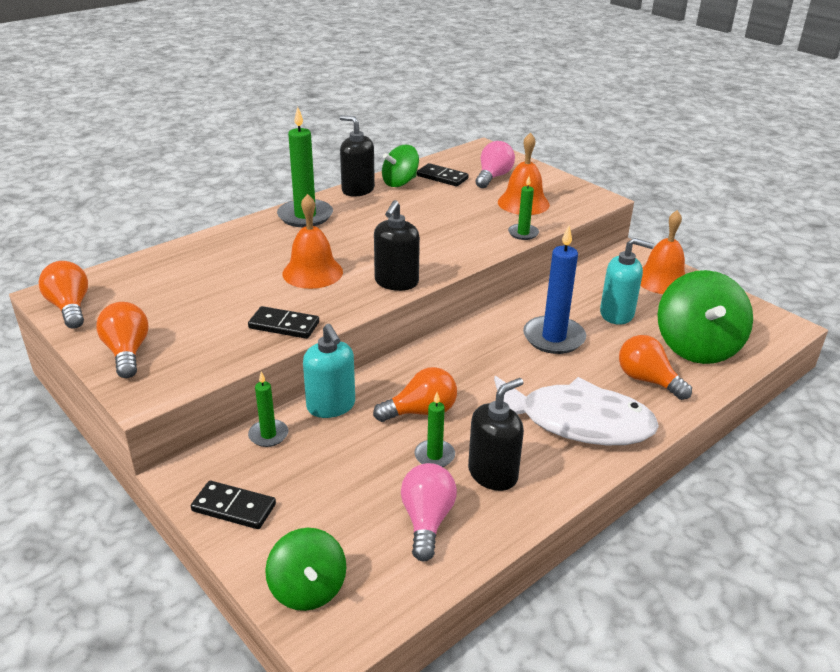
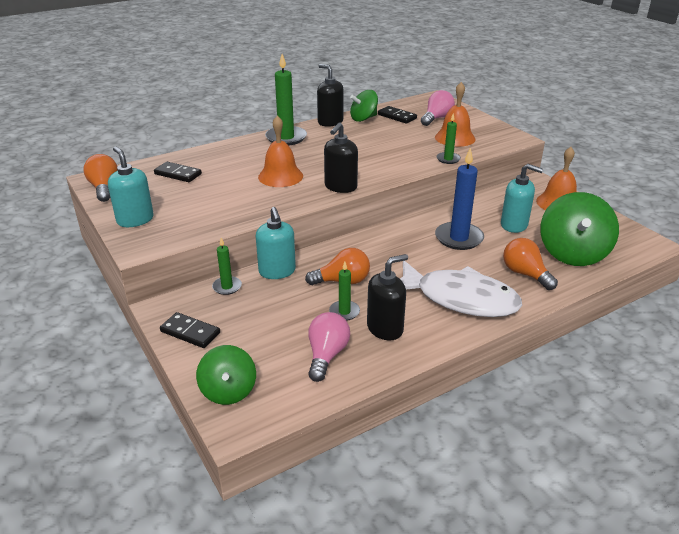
camera: 10 degrees right, 0 degrees up
(127, 352) = (135, 220): orange light bulb -> turquoise soap dispenser
(284, 325) = (249, 210): black domino -> black domino (178, 174)

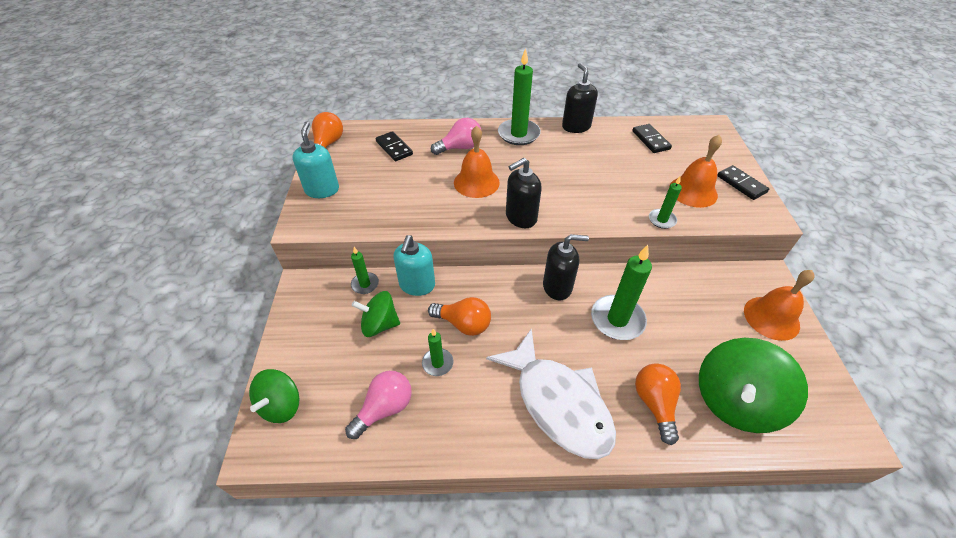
camera: 30 degrees right, 15 degrees up
(190, 332) = (302, 322): black domino -> black domino (741, 184)
(363, 118) = (613, 132): green spinning top -> green spinning top (379, 324)
(385, 328) = (458, 403): black soap dispenser -> black soap dispenser (557, 287)
(436, 118) = (693, 156): pink light bulb -> pink light bulb (460, 147)
(459, 238) = (617, 319): blue candle -> green candle
(514, 225) = (693, 328): turquoise soap dispenser -> none

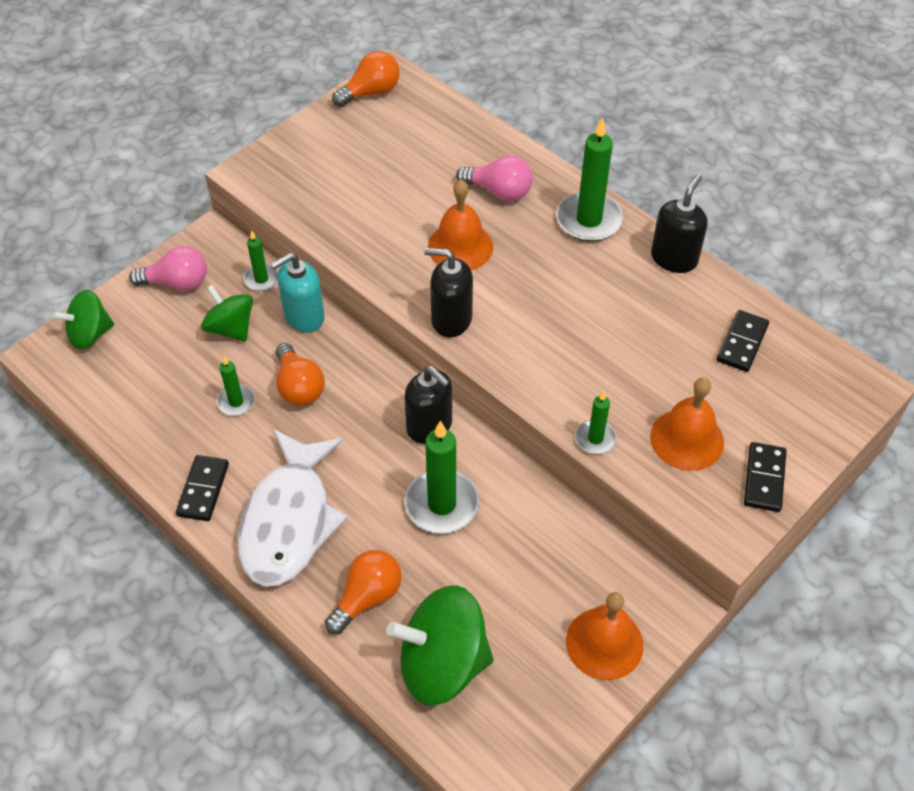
camera: 45 degrees right, 5 degrees up
(322, 190) = (305, 147): turquoise soap dispenser -> none
(384, 408) = (155, 402): pink light bulb -> pink light bulb (177, 283)
(394, 148) = (430, 143): black domino -> black domino (203, 490)

